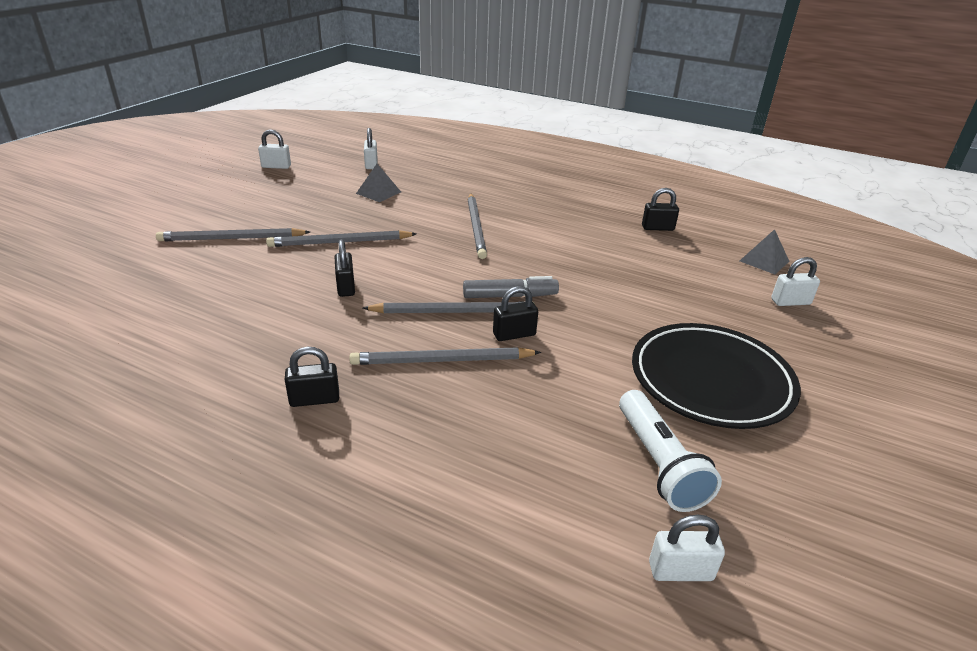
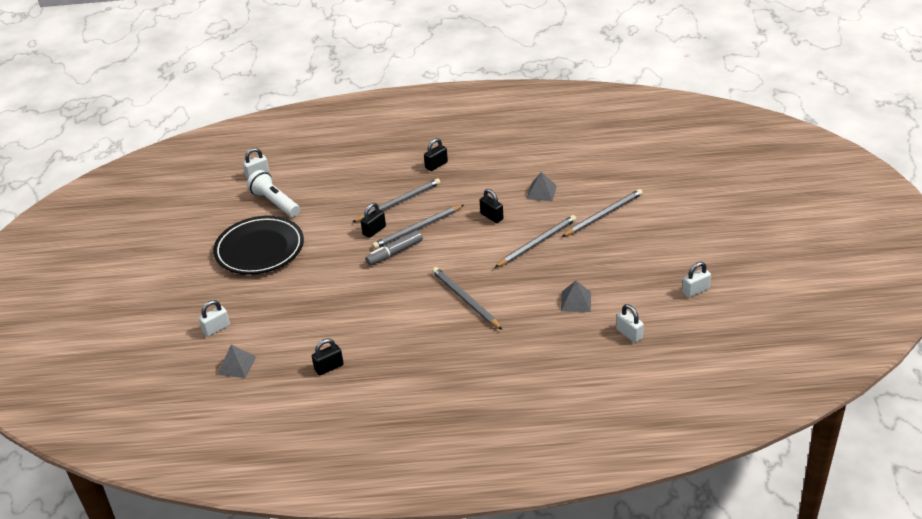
camera: 155 degrees right, 5 degrees up
(246, 289) = (541, 192): none -> grey pyramid

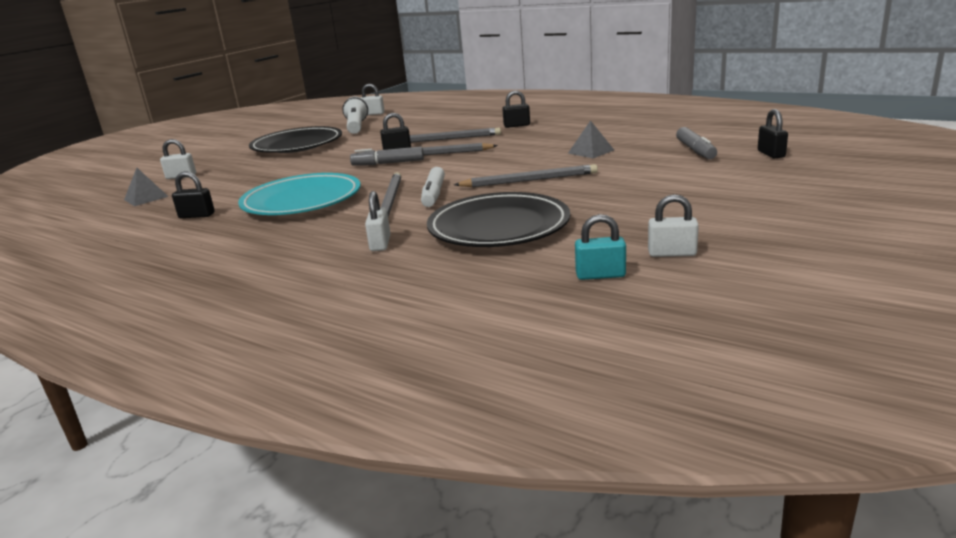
camera: 35 degrees right, 15 degrees down
(393, 322) = (302, 201): none -> turquoise plate
(487, 281) = (433, 194): none -> white marker
(491, 216) = (513, 158): black padlock -> black padlock (771, 154)
(576, 301) = (498, 227): grey pyramid -> black plate
(604, 215) = (637, 175): grey pencil -> none
(614, 172) = (695, 150): none -> grey marker
(629, 334) = (517, 269): white padlock -> white padlock (380, 243)
(677, 322) = (600, 275): none -> turquoise padlock

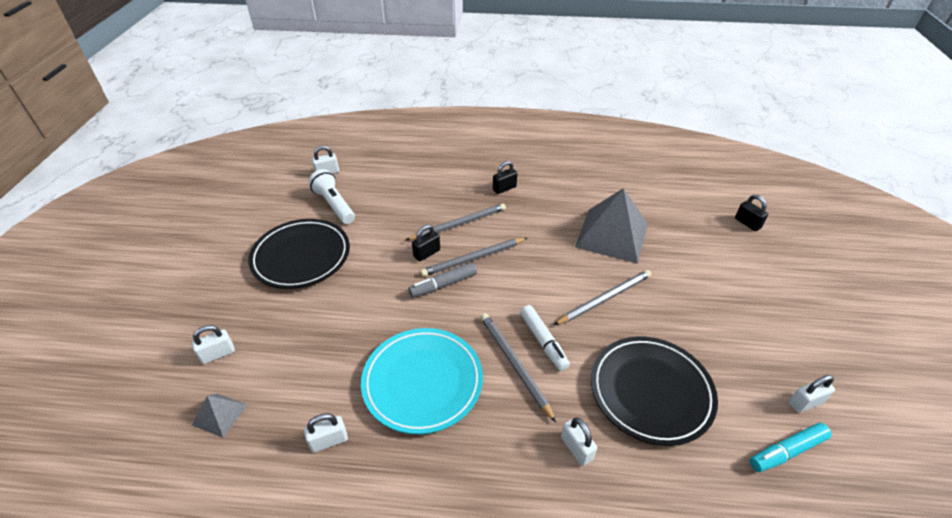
camera: 30 degrees left, 20 degrees up
(197, 215) = (329, 441): black padlock -> white padlock
(591, 151) = (612, 235): grey pyramid -> grey pyramid, size x2.17
(600, 275) = (786, 451): turquoise padlock -> turquoise marker
(695, 150) = (691, 223): grey marker -> none

